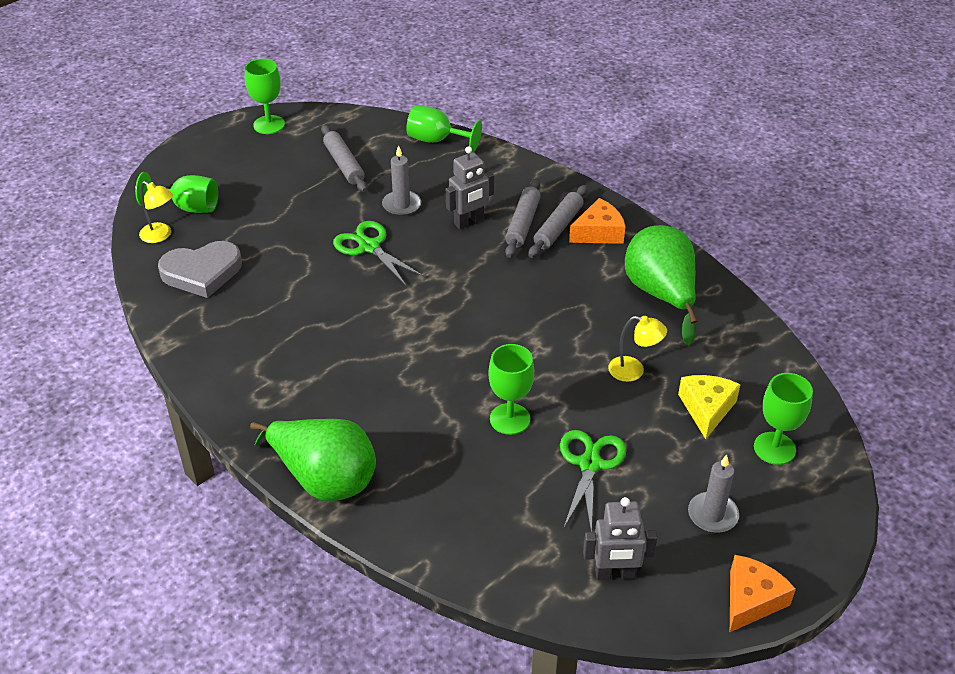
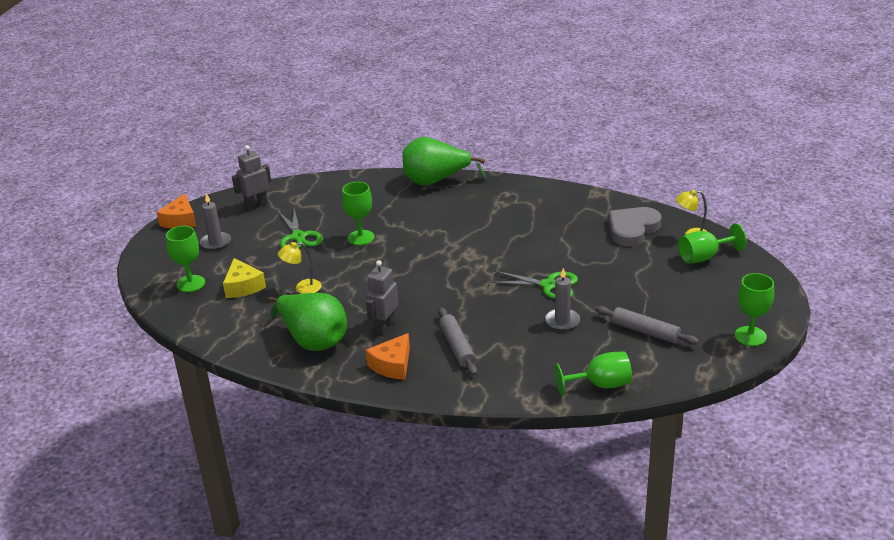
camera: 150 degrees right, 10 degrees down
(469, 222) = (499, 331): grey robot -> grey robot (384, 326)
(558, 227) = (427, 355): grey rolling pin -> none

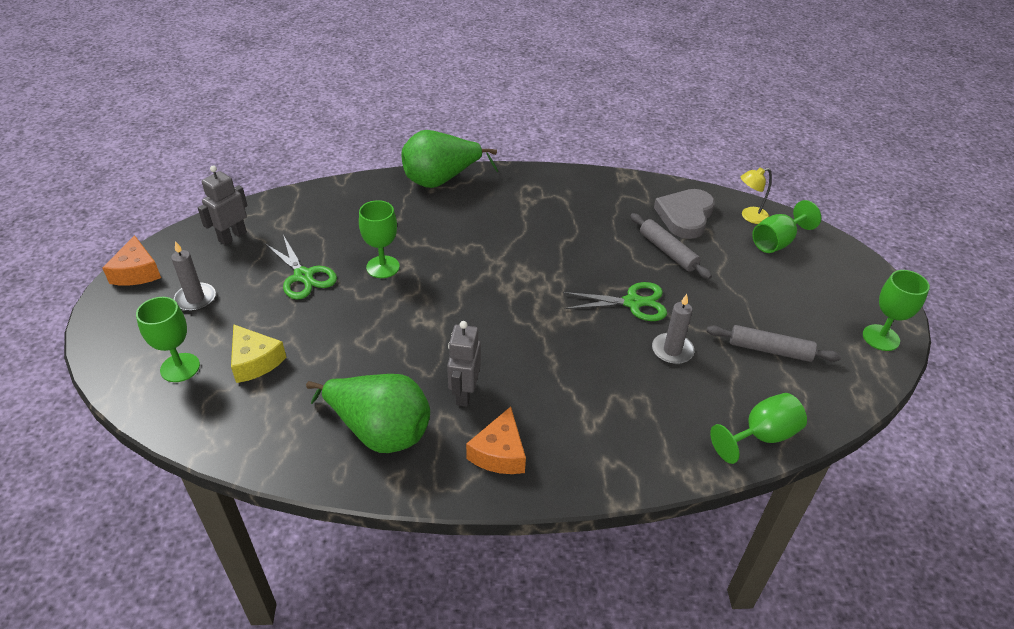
camera: 20 degrees left, 10 degrees up
(302, 288) = (336, 351): yellow lamp -> none
(457, 347) = (567, 409): grey rolling pin -> grey rolling pin (667, 251)

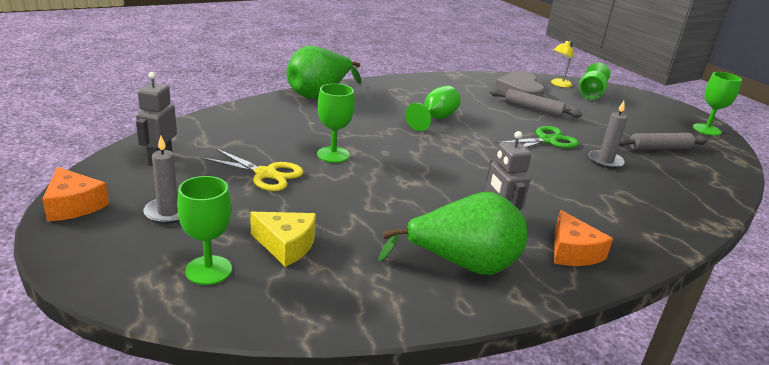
camera: 30 degrees left, 15 degrees down
(303, 276) = (266, 174): green scissors -> yellow scissors
(761, 436) = (716, 194): green goblet -> green goblet (435, 119)

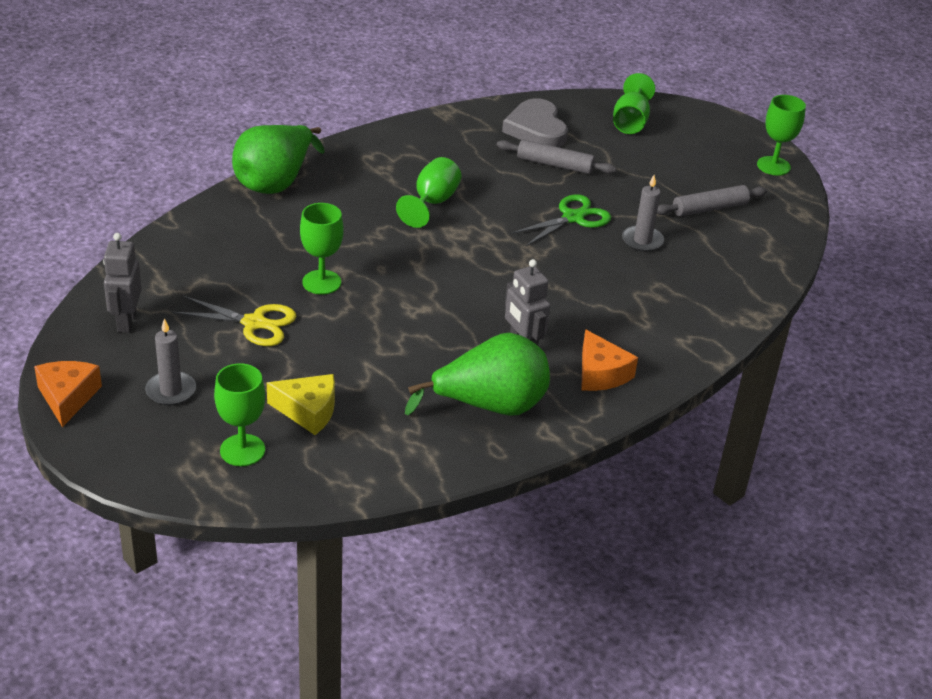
camera: 10 degrees left, 10 degrees up
(74, 205) = (67, 397): orange cheese -> orange cheese turned 135 degrees counterclockwise
(558, 84) = (588, 109): yellow lamp -> none

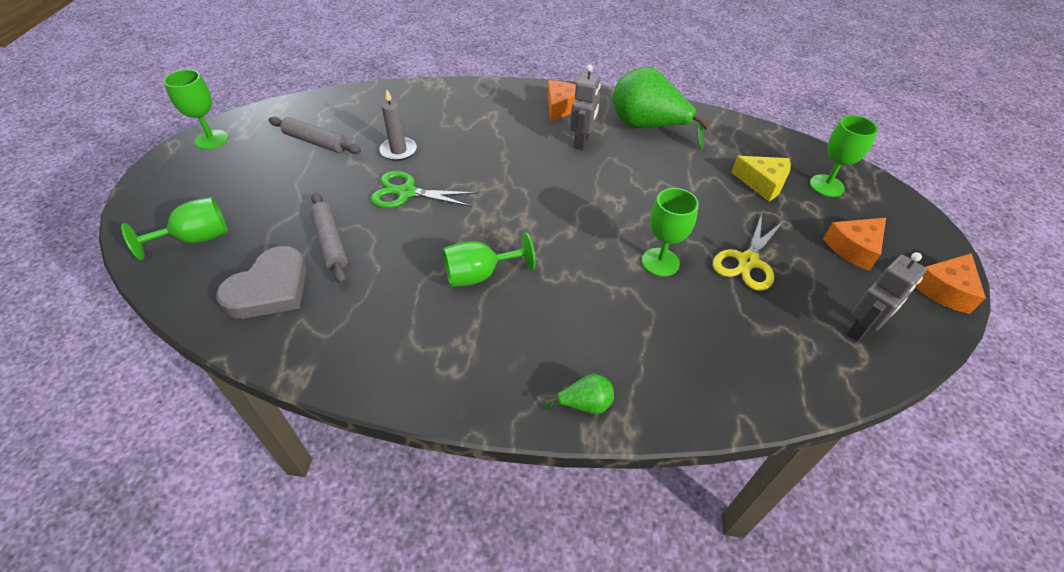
camera: 130 degrees left, 10 degrees up
(171, 391) = (854, 248): grey candle -> orange cheese
(254, 323) = (748, 261): yellow scissors -> yellow scissors turned 120 degrees counterclockwise
(275, 182) = (584, 404): green pear -> green pear, size x0.44
(308, 411) = (762, 183): yellow cheese -> yellow cheese turned 150 degrees clockwise

